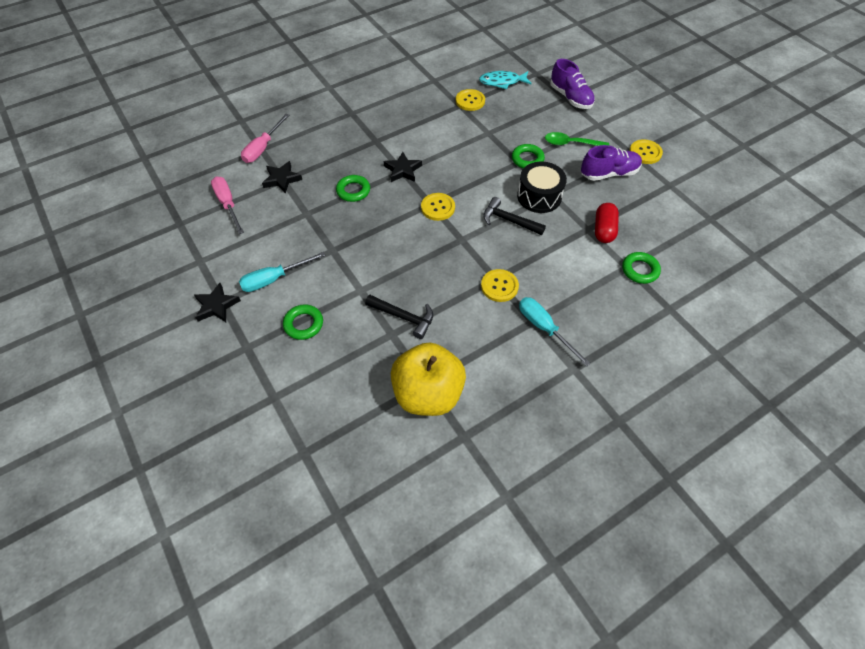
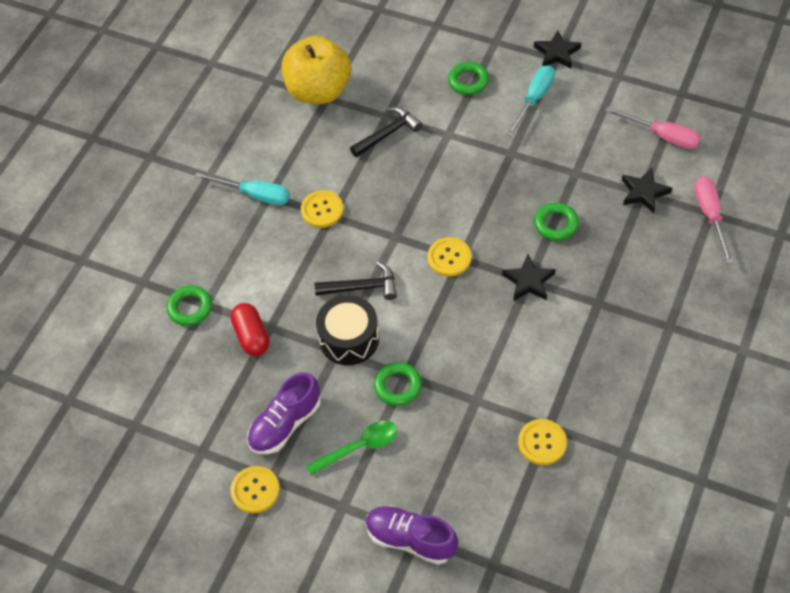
camera: 150 degrees right, 0 degrees up
(403, 317) = (388, 134): black hammer -> black hammer turned 150 degrees clockwise
(502, 82) = (528, 511): turquoise fish -> none

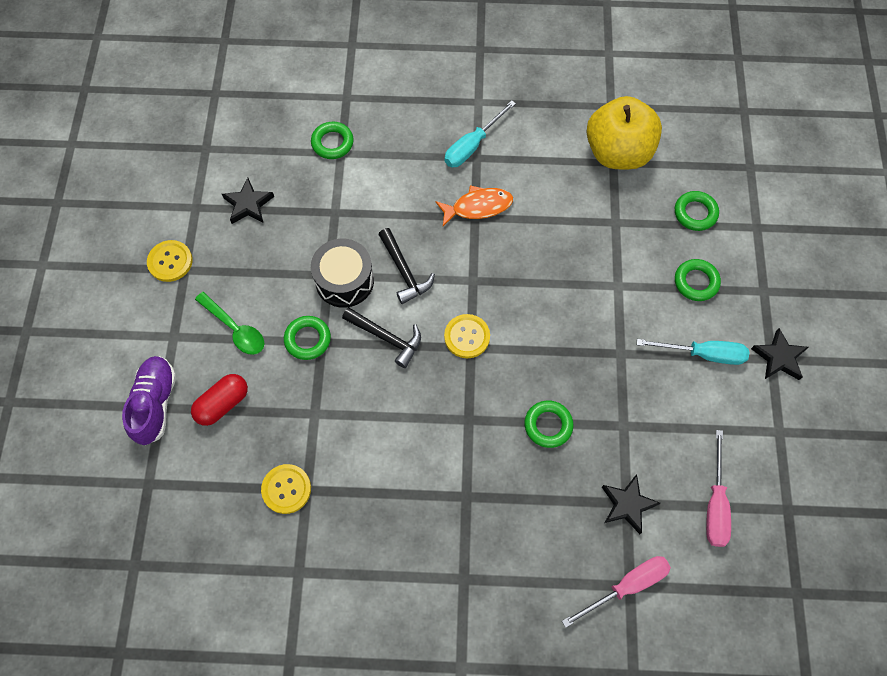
camera: 65 degrees right, 10 degrees up
(251, 336) = (320, 201): red capsule -> red capsule (223, 404)
(254, 195) = (472, 145): turquoise screwdriver -> turquoise screwdriver turned 45 degrees clockwise
(285, 424) = (240, 261): purple shoe -> none
(322, 210) = (478, 207): yellow button -> orange fish
(388, 134) = (593, 231): black hammer -> black hammer (386, 338)
(404, 59) = (695, 213): none -> green ring
(528, 281) = (467, 420): black star -> black star (248, 204)

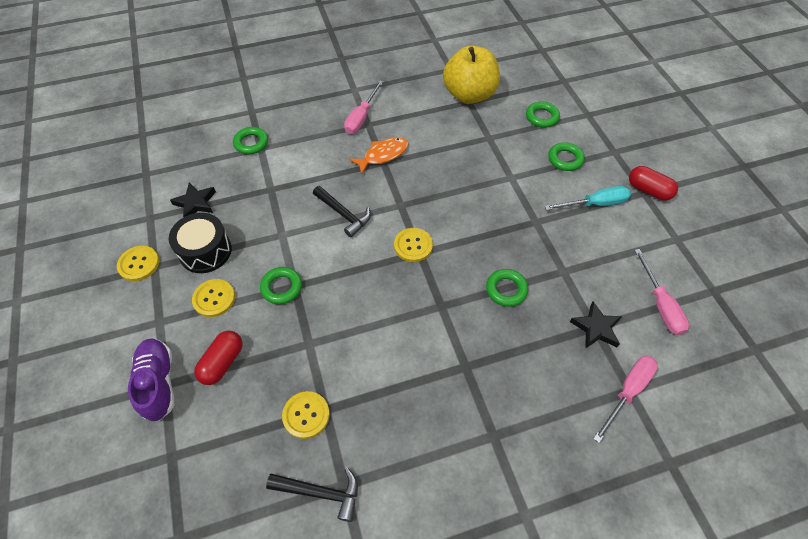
camera: 20 degrees left, 10 degrees down
(235, 329) = (214, 298): green spoon -> yellow button
(344, 280) = (297, 235): black drum -> black drum (205, 251)
(386, 338) = (348, 266): black hammer -> black hammer (320, 493)
(472, 145) = (361, 117): turquoise screwdriver -> pink screwdriver
(779, 357) = (648, 190): black star -> red capsule

